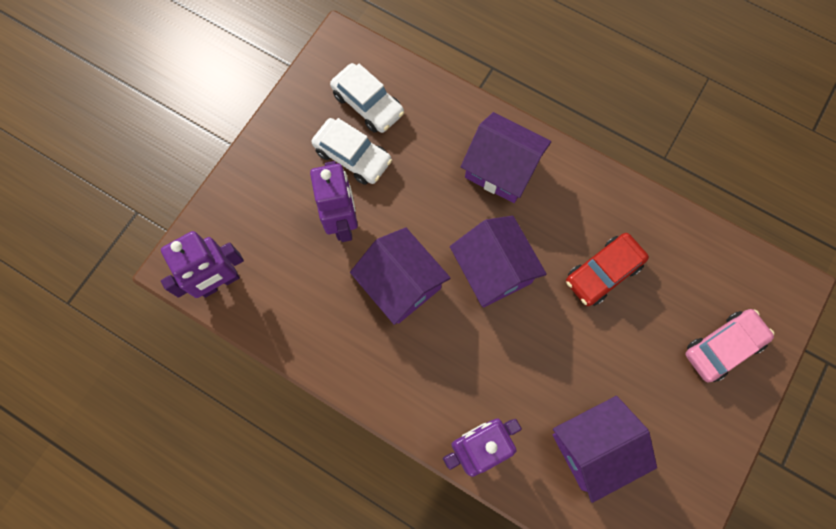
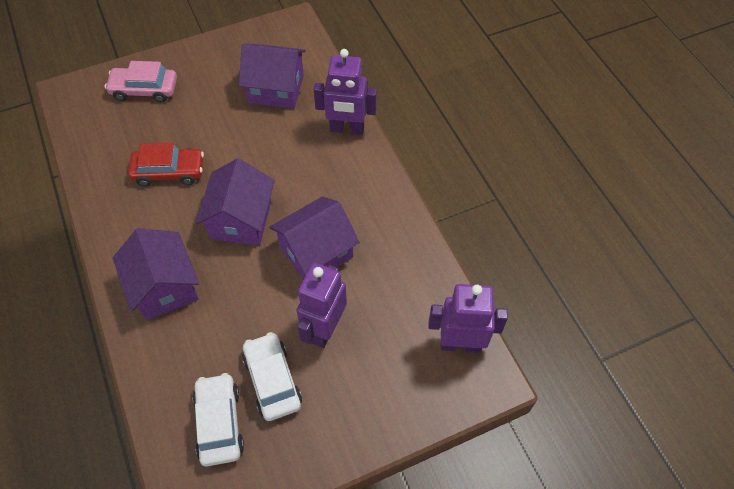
camera: 145 degrees left, 15 degrees down
(401, 284) = (316, 252): purple house -> purple house turned 60 degrees clockwise

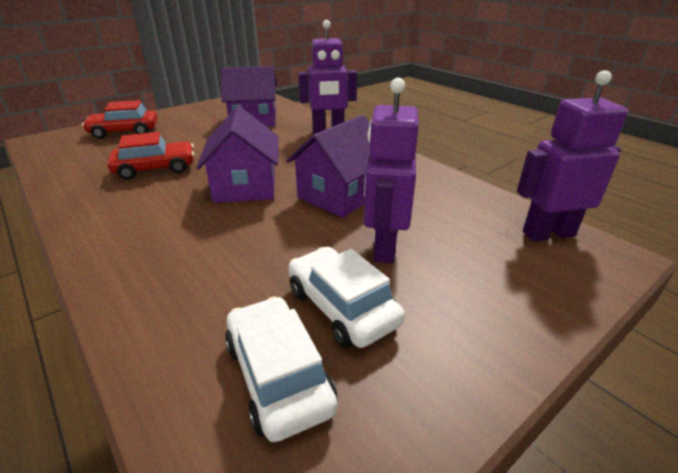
camera: 15 degrees left, 25 degrees down
(144, 90) = (124, 132): pink car -> red car
(164, 287) = (159, 246): purple house -> none

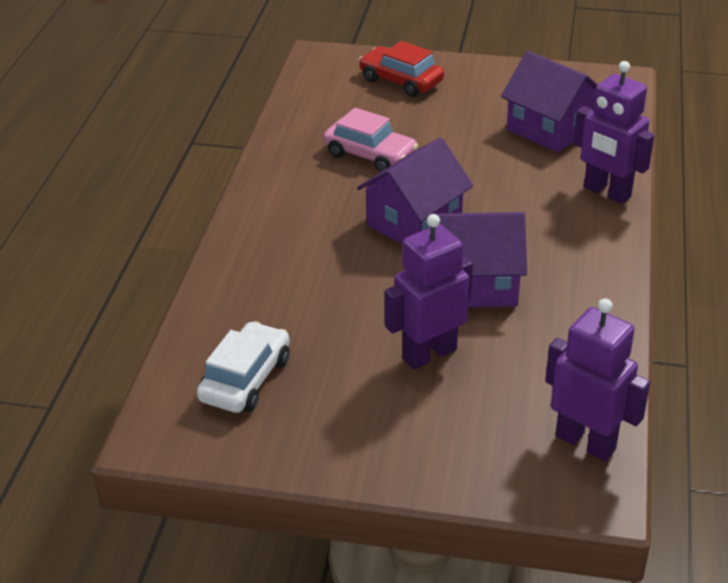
camera: 50 degrees right, 5 degrees up
(155, 168) = (370, 155): red car -> pink car
(342, 307) = (332, 371): white car -> none

